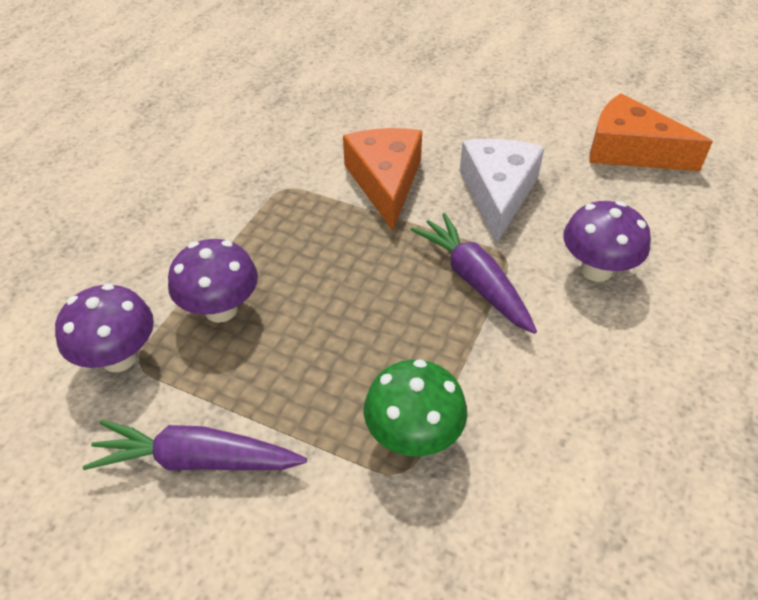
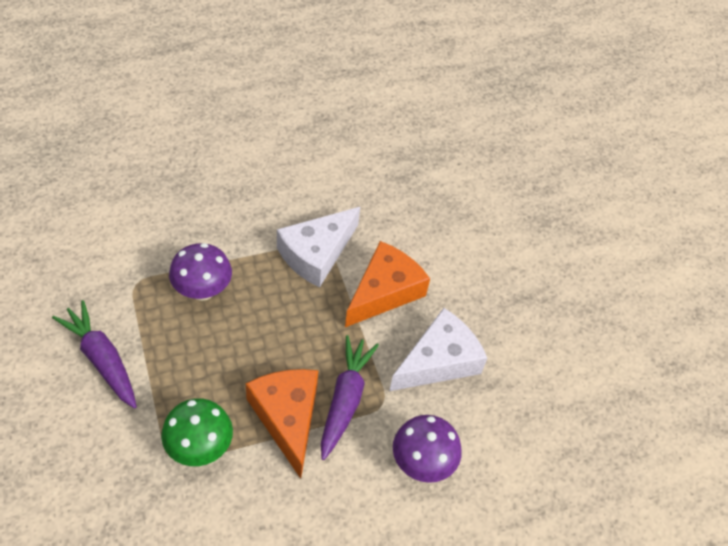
camera: 40 degrees right, 5 degrees up
(119, 357) = (131, 273): purple mushroom -> none
(288, 199) = (316, 254): none -> white cheese
(630, 150) = (572, 413): orange cheese -> orange cheese (287, 418)

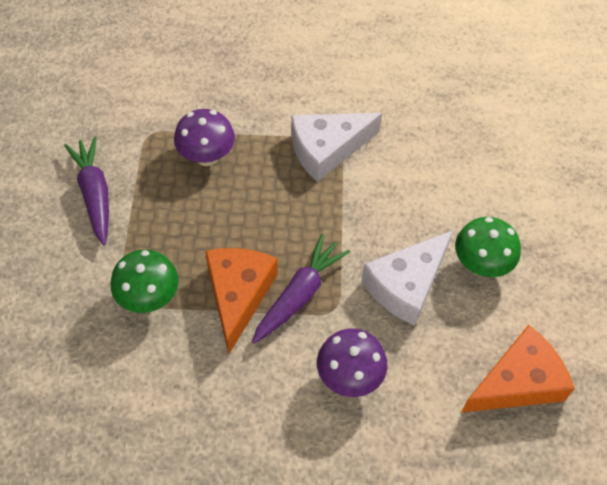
camera: 25 degrees right, 5 degrees up
(384, 292) = (379, 203): orange cheese -> orange cheese (517, 382)
(438, 361) = (406, 285): white cheese -> white cheese turned 150 degrees clockwise
(495, 323) = (481, 265): none -> green mushroom

